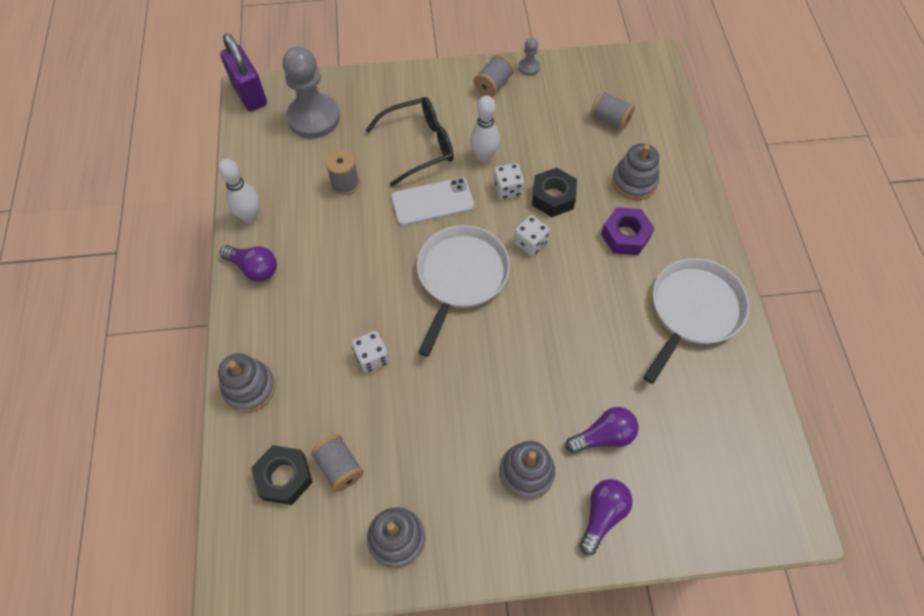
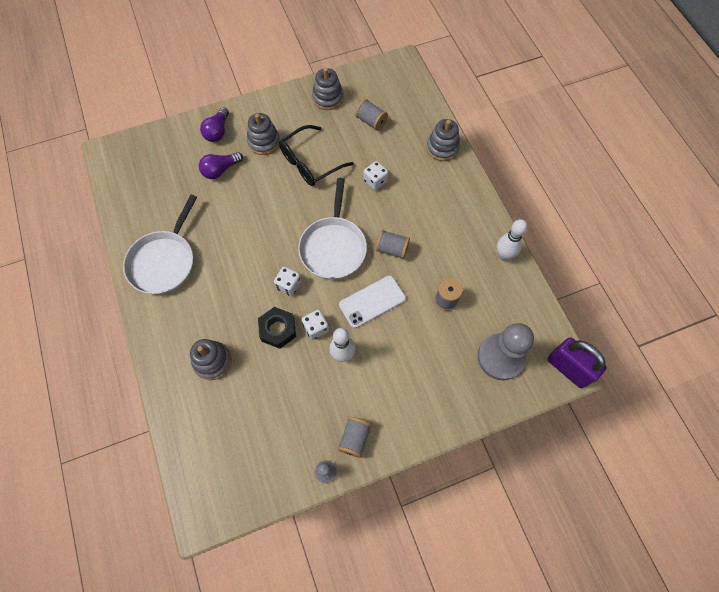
camera: 165 degrees right, 5 degrees up
(254, 268) = (479, 219): purple light bulb -> none
(284, 477) = (399, 110): black nut -> none
(419, 145) = (400, 352): black glasses -> black glasses (310, 163)
(610, 119) = (239, 425): grey spool -> grey spool (392, 249)
(625, 236) = (216, 309): purple nut -> none

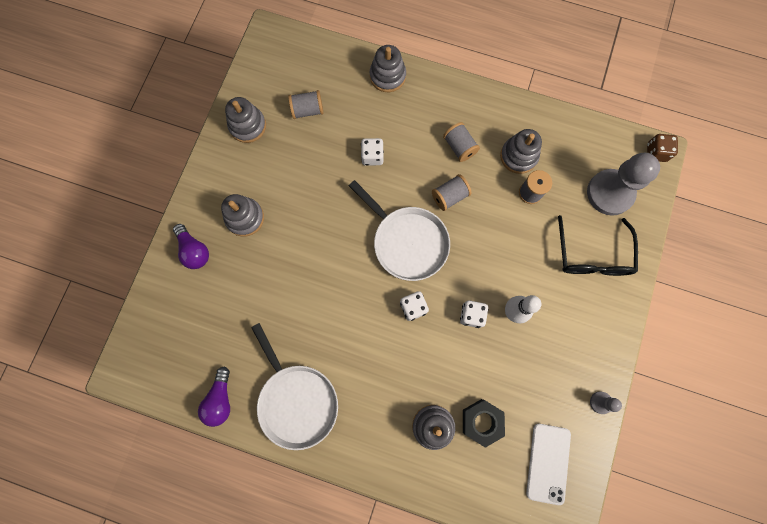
camera: 50 degrees left, 10 degrees up
(220, 170) = (241, 279): purple light bulb -> purple light bulb (220, 399)
(278, 330) = (447, 348): black nut -> black nut (481, 421)
(310, 163) = (304, 196): black glasses -> black glasses (592, 255)
(355, 438) = (591, 358): grey spool -> grey spool (459, 147)
(372, 301) = (484, 251): white phone -> white phone (548, 463)
(466, 272) = (518, 156): none -> grey stacking toy
(503, 255) = (527, 116): white bowling pin -> none
(568, 368) = (656, 152): purple padlock -> brown dice

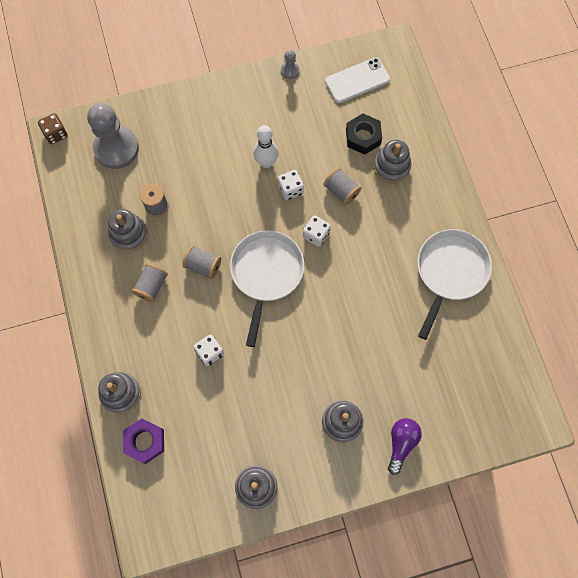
camera: 125 degrees left, 5 degrees down
(220, 399) = (494, 329): purple light bulb -> none
(307, 110) = (203, 442): grey spool -> grey spool (341, 191)
(339, 72) = (145, 441): none -> purple nut
(592, 255) = (180, 133): black glasses -> none

